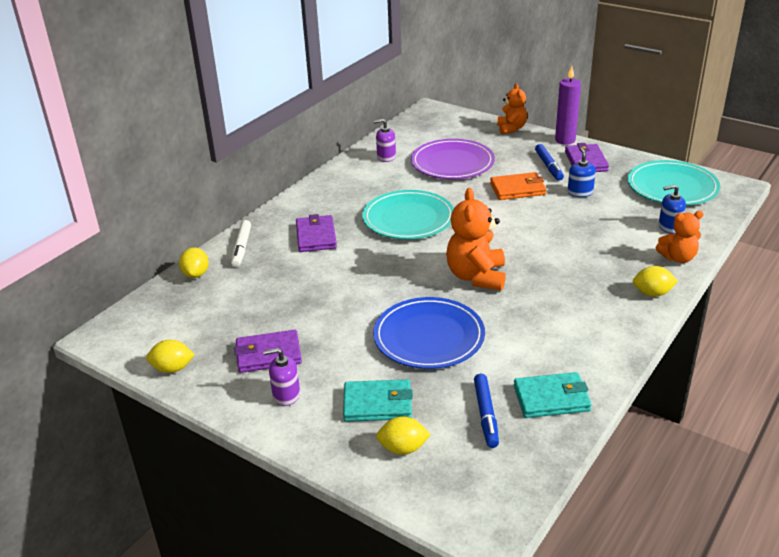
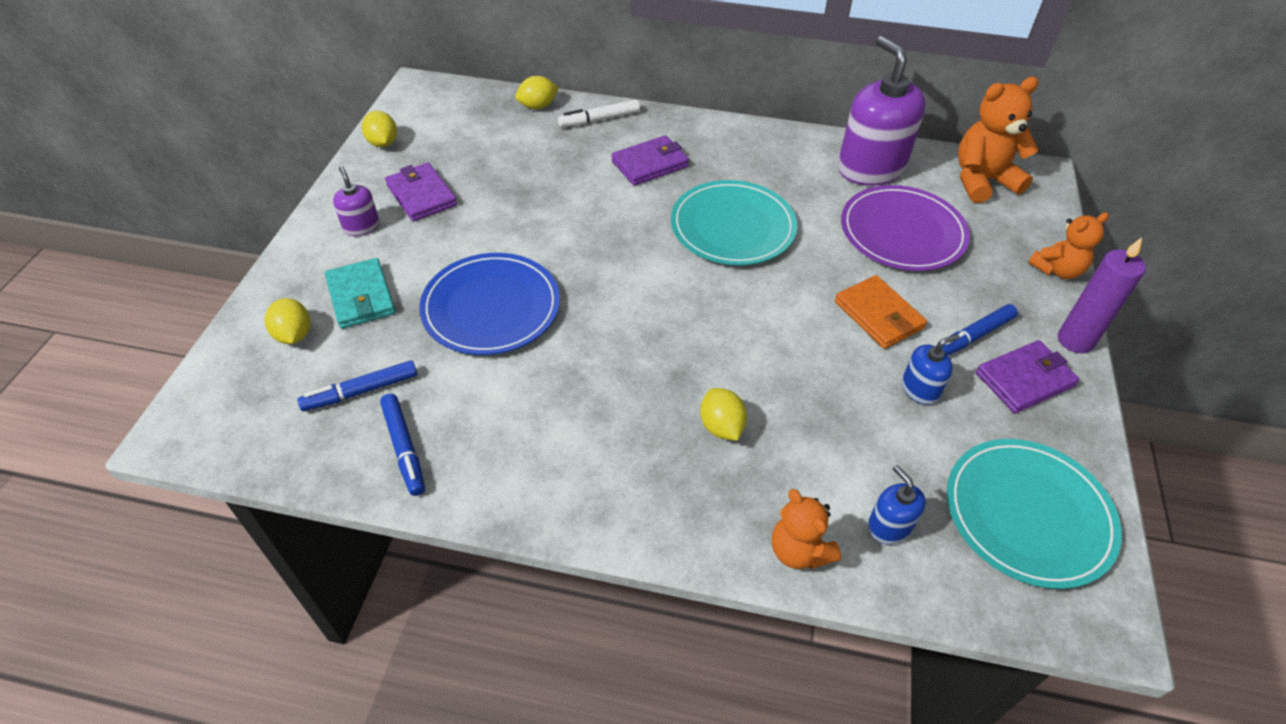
camera: 65 degrees right, 15 degrees up
(386, 157) = (870, 168): purple soap dispenser -> purple soap dispenser, size x2.16
(476, 276) = (633, 321): orange teddy bear -> orange teddy bear (982, 181)
(551, 398) = (404, 448): turquoise wallet -> blue marker
(652, 293) = (680, 527): yellow lemon -> yellow lemon (721, 427)

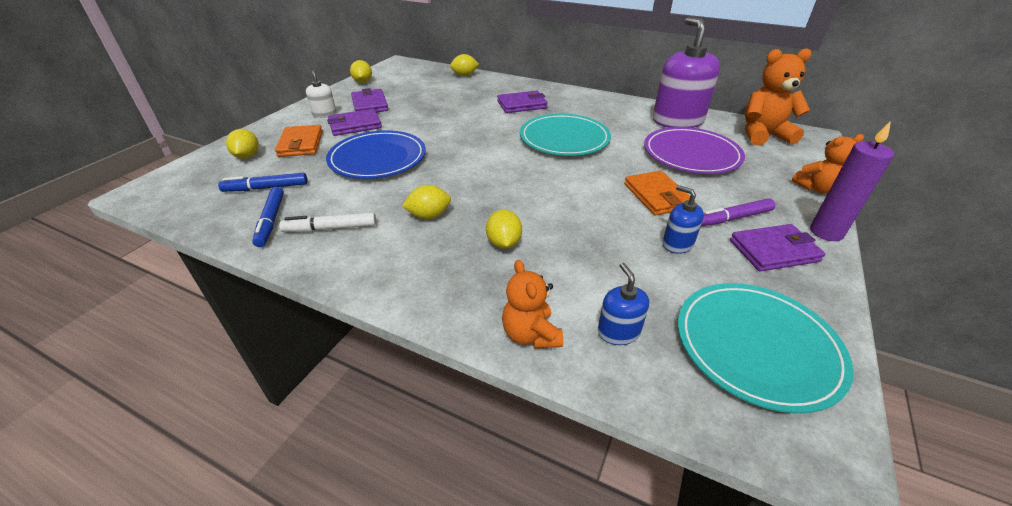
camera: 15 degrees right, 10 degrees down
(361, 226) = (324, 114): purple soap dispenser -> white soap dispenser
(361, 297) = (301, 144): turquoise wallet -> orange wallet
(422, 245) = (355, 125): none -> purple wallet
(599, 119) = (500, 83): white marker -> white marker (330, 228)
(610, 400) = (429, 215): none -> yellow lemon
(920, 389) = (677, 244): blue soap dispenser -> blue soap dispenser turned 120 degrees counterclockwise
(972, 337) = (733, 218): blue marker -> purple marker

